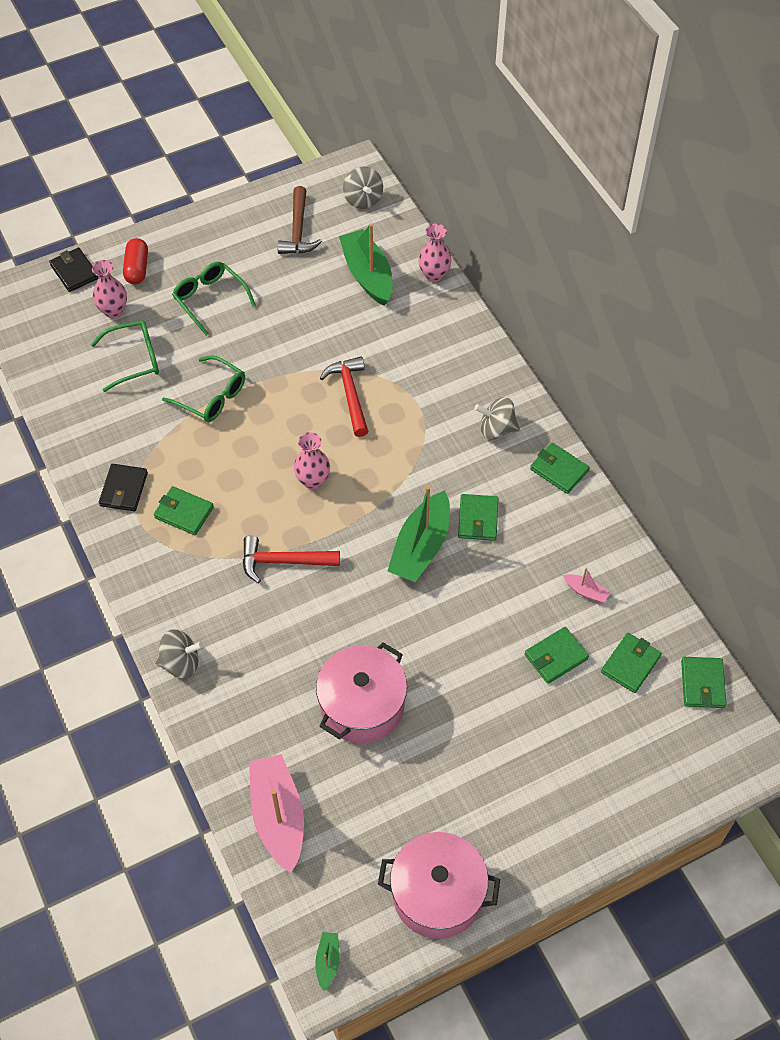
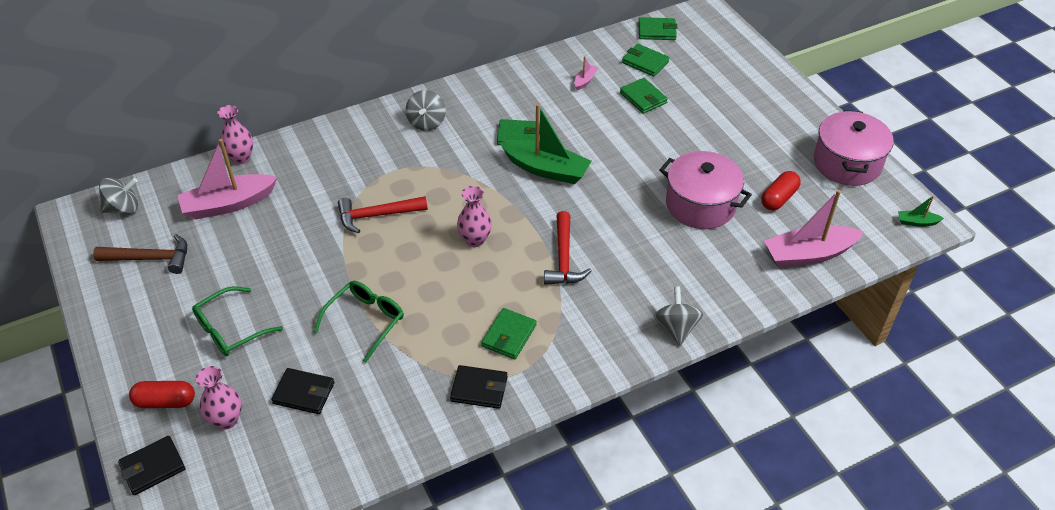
camera: 90 degrees left, 10 degrees down
(134, 359) = (304, 393): green glasses -> black wallet
(367, 275) = (228, 204): green boat -> pink boat
(372, 797) = (778, 198): none -> red capsule
(559, 470) = (471, 89): green wallet -> none

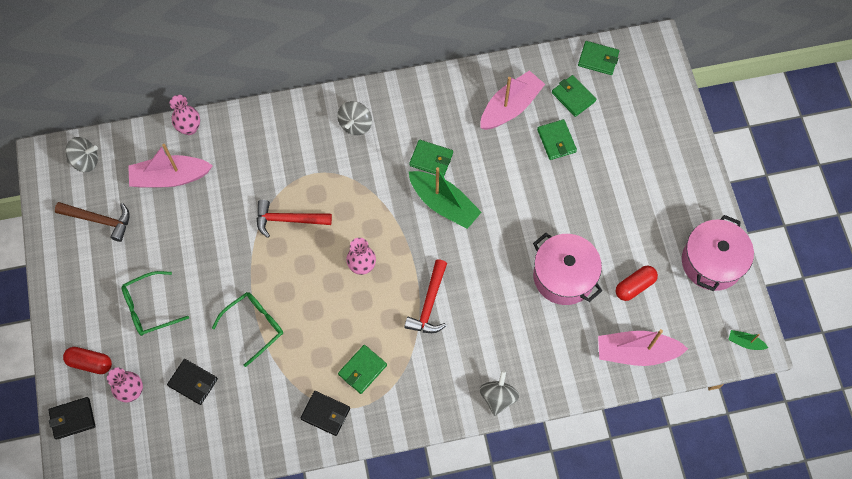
camera: 15 degrees right, 20 degrees up
(585, 80) = (510, 107): pink boat -> pink boat, size x2.23

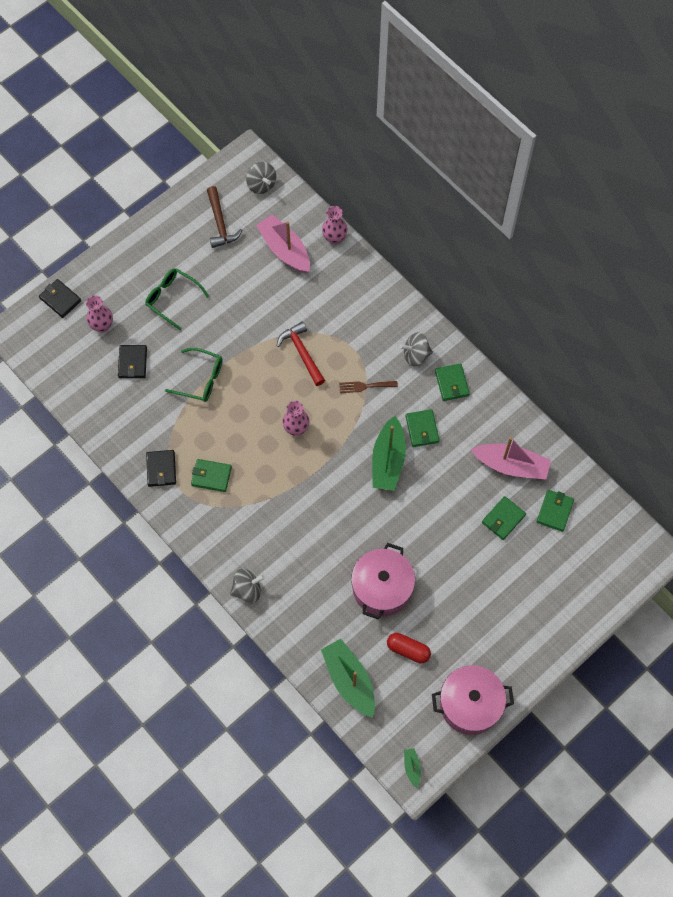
camera: 60 degrees right, 0 degrees up
(90, 363) = (107, 285): red capsule -> none
(358, 184) = (365, 386): none -> brown fork
(429, 304) = (294, 496): red hammer -> none
(598, 59) = (606, 513): green wallet -> green wallet (452, 383)
(636, 352) = (349, 680): pink boat -> green boat

